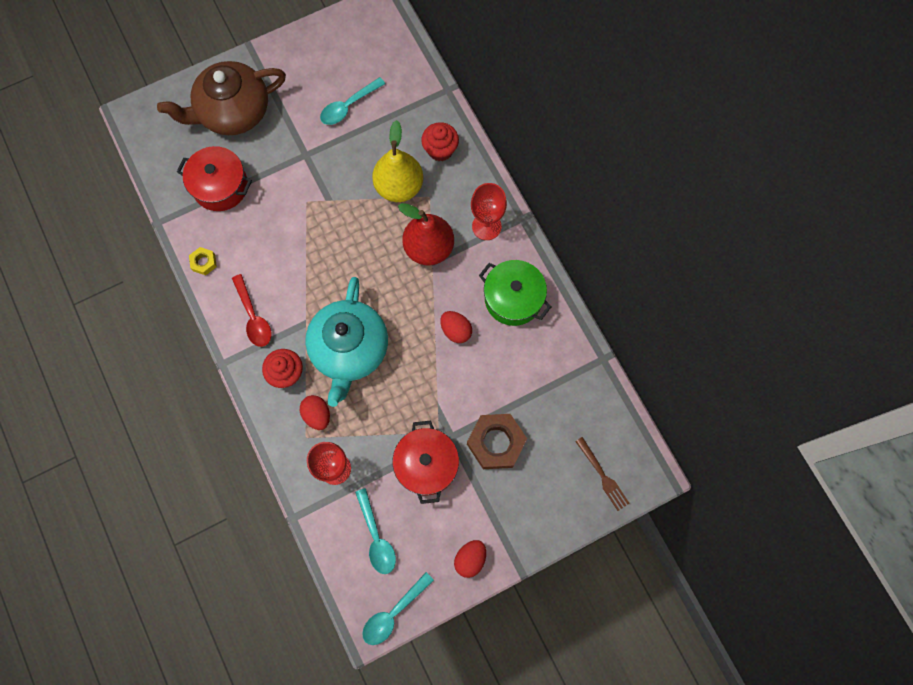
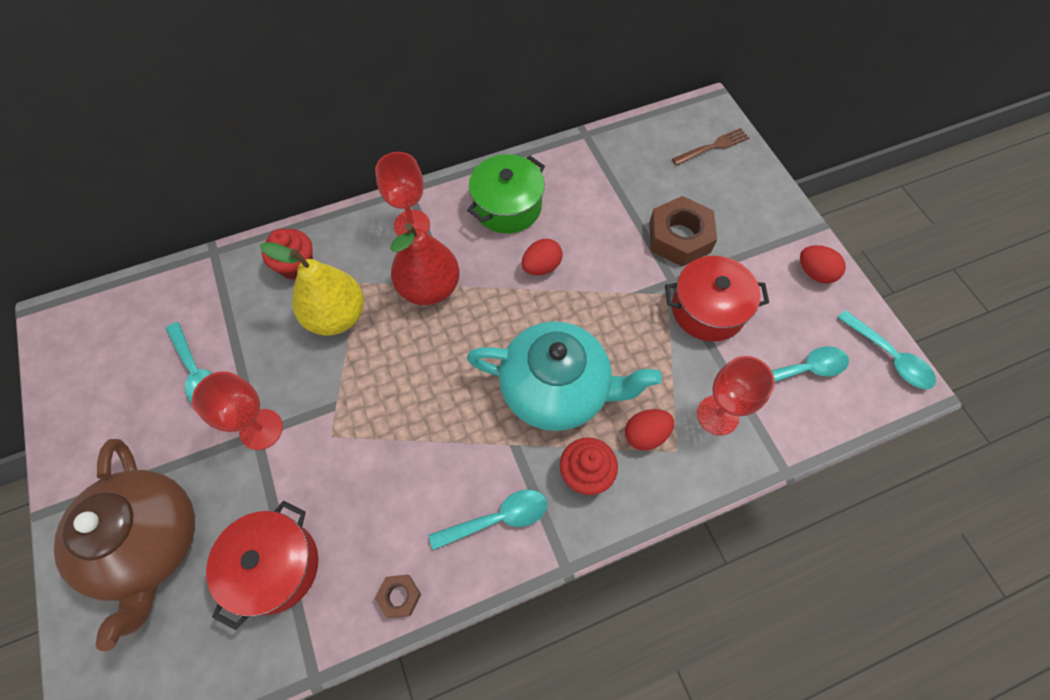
camera: 85 degrees left, 10 degrees down
(204, 262) = (399, 596): yellow nut -> brown nut
(253, 317) = (497, 519): red spoon -> turquoise spoon
(309, 157) = (261, 429): none -> red goblet

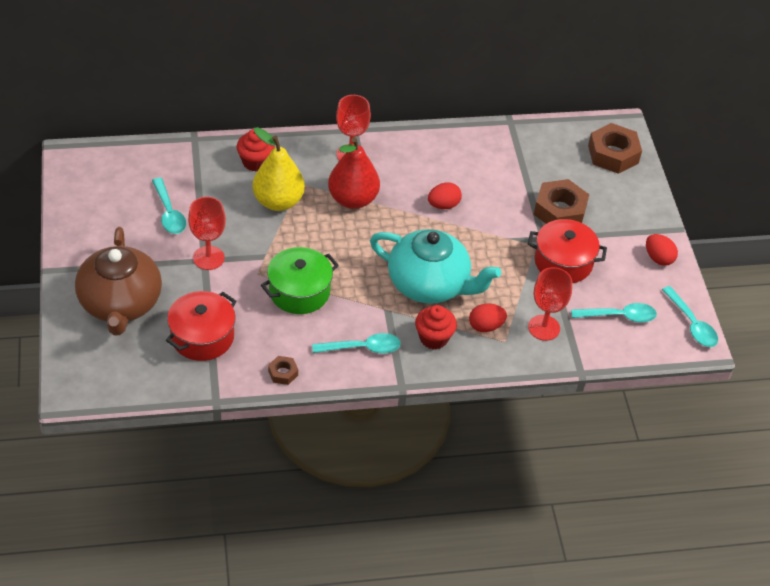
camera: 10 degrees right, 15 degrees down
(507, 206) = (430, 159): green pot -> green pot (299, 291)
(713, 147) = (613, 154): brown fork -> brown nut

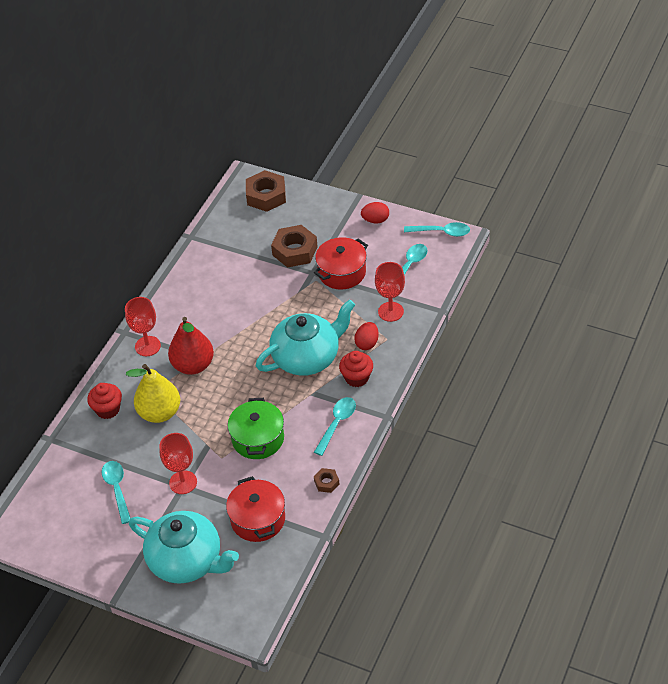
camera: 50 degrees left, 0 degrees up
(120, 304) = (187, 560): brown teapot -> turquoise teapot
(169, 213) = (117, 489): turquoise spoon -> turquoise spoon turned 120 degrees counterclockwise
(443, 205) = (240, 314): red egg -> none

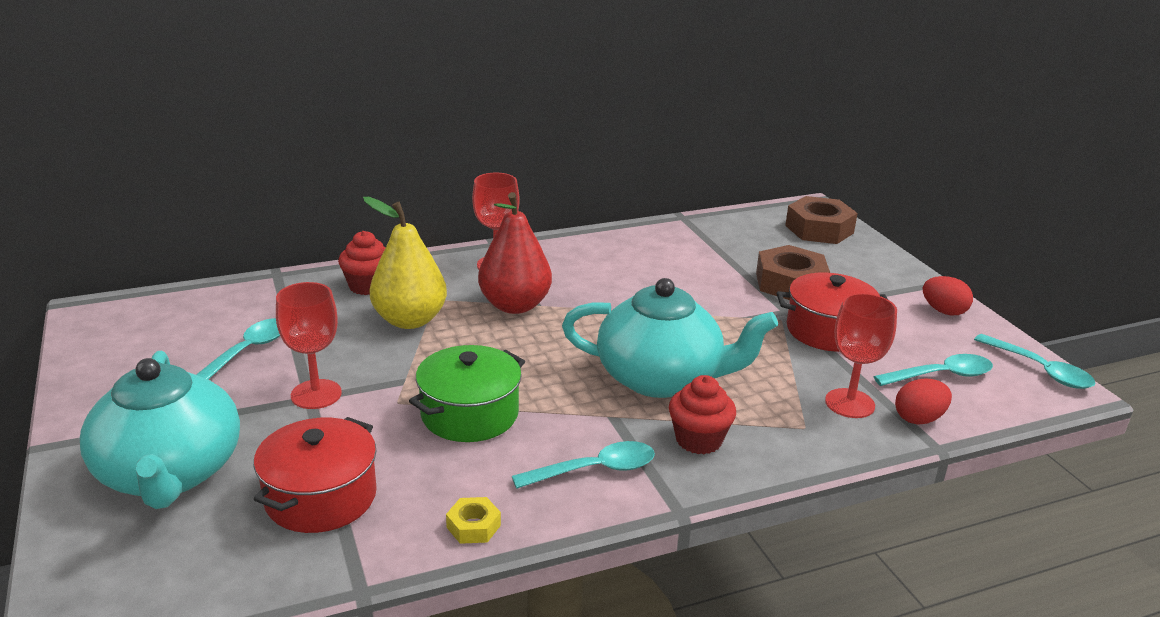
camera: 40 degrees right, 20 degrees down
(326, 482) = (473, 526): brown nut -> yellow nut
(367, 343) = (767, 414): red egg -> red egg (919, 419)

